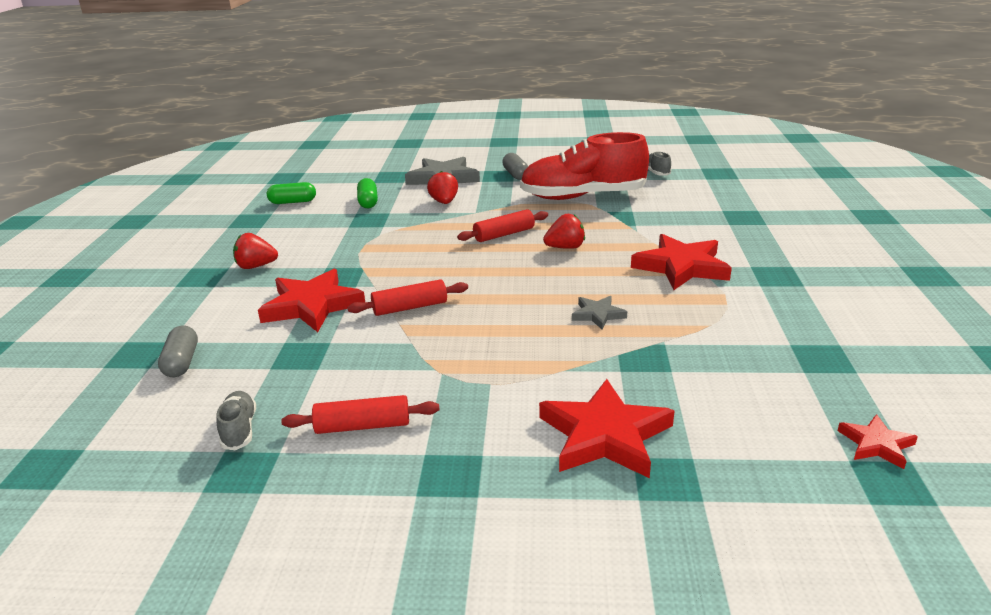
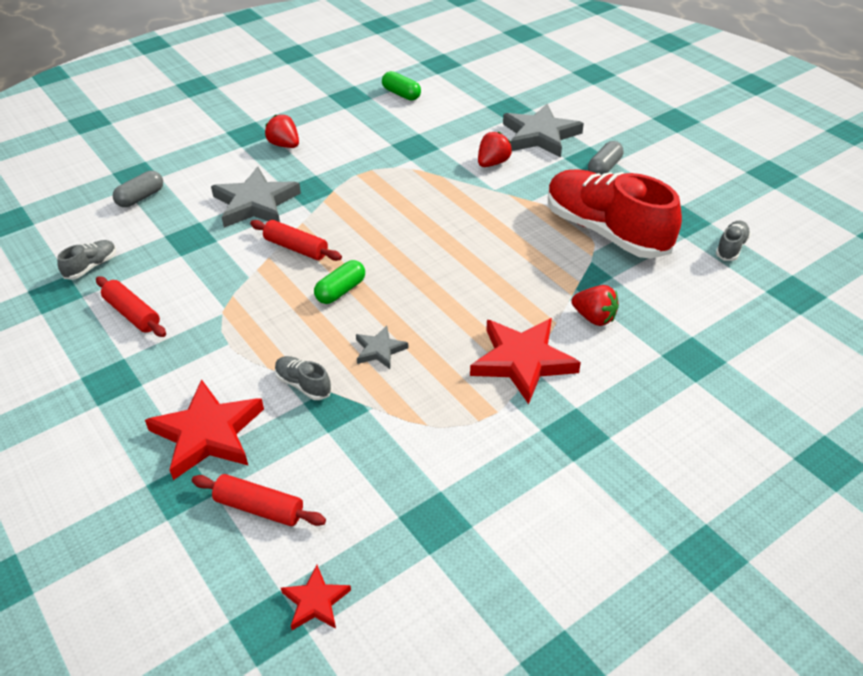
camera: 50 degrees right, 15 degrees up
(312, 306) = (255, 203): red star -> grey star
(368, 202) = (445, 127): green capsule -> green capsule (340, 291)
(504, 234) = (468, 228): red rolling pin -> red rolling pin (259, 508)
(565, 247) = (483, 274): red strawberry -> red strawberry (594, 318)
(597, 363) = (303, 385): none -> grey shoe

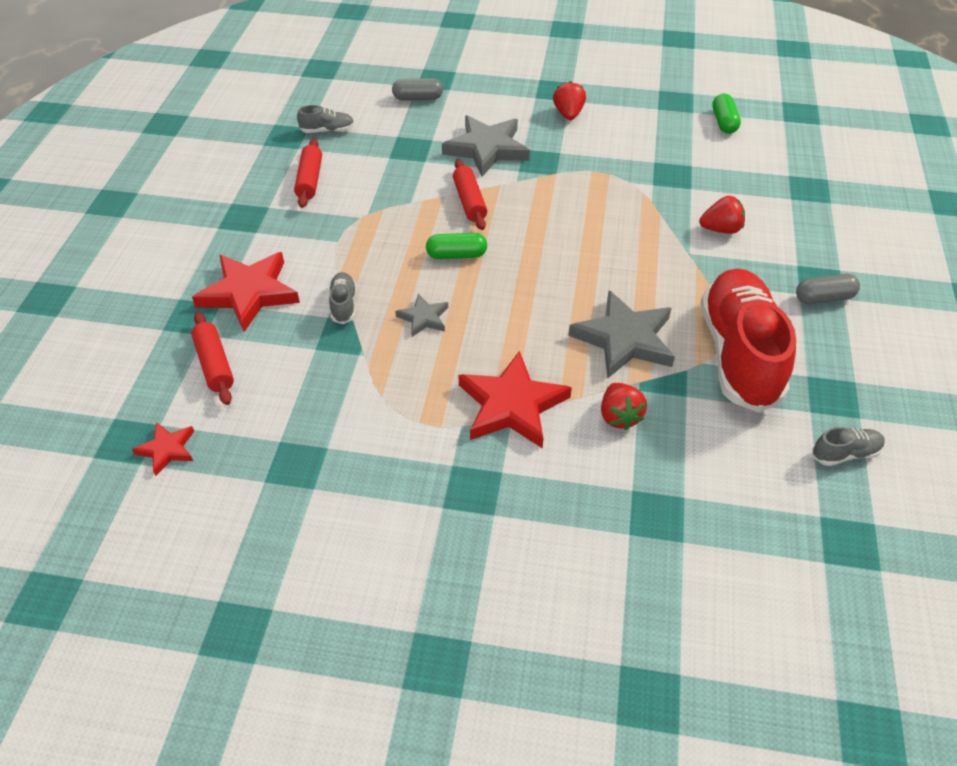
camera: 45 degrees right, 5 degrees up
(540, 135) = (803, 231): grey star -> grey star (624, 339)

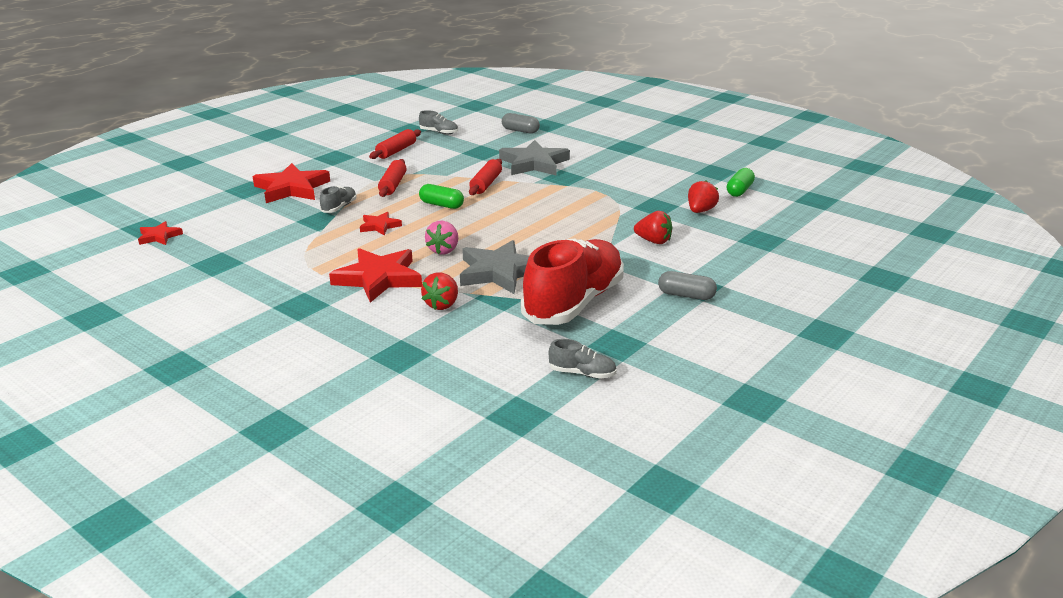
camera: 30 degrees right, 20 degrees down
(214, 364) = (231, 211): red rolling pin -> red rolling pin (392, 185)
(423, 318) = (379, 226): grey star -> red star
(534, 329) = (443, 250): none -> pink strawberry
(568, 114) = (619, 160): red strawberry -> red strawberry (700, 211)

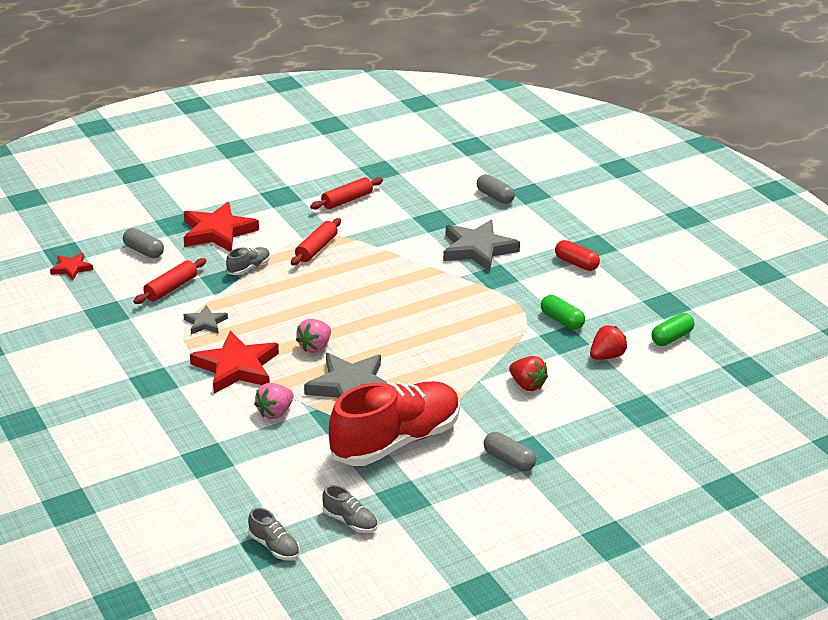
camera: 20 degrees right, 5 degrees up
(227, 212) = (144, 251): none -> grey capsule
(324, 252) = (205, 323): none -> grey star
(379, 226) = (273, 301): red star -> none
(439, 132) = (406, 181): grey shoe -> grey shoe (274, 546)
(441, 205) = (348, 287): green capsule -> green capsule (562, 320)
(442, 305) = (275, 412): red strawberry -> pink strawberry
(486, 184) = (409, 268): red rolling pin -> red rolling pin (171, 288)
(622, 159) = (576, 263): none -> red capsule

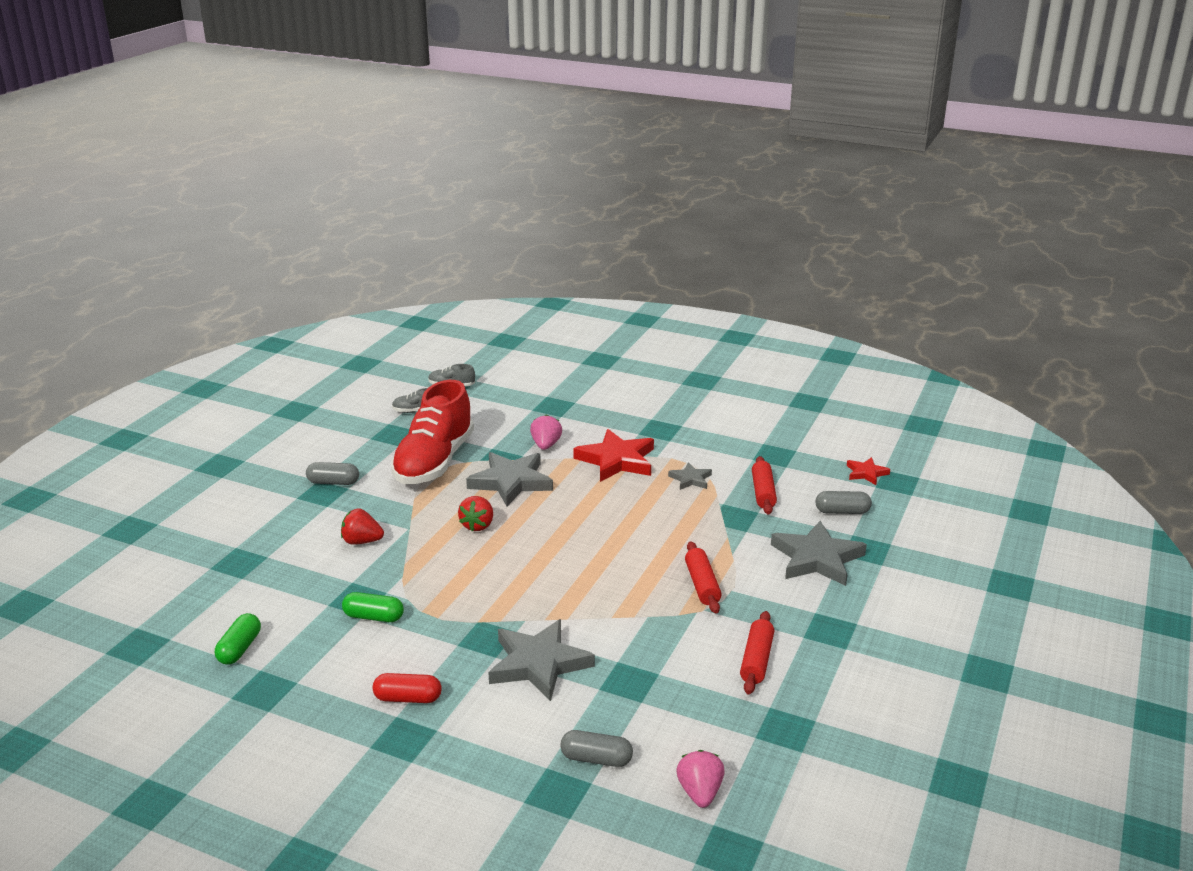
camera: 145 degrees right, 5 degrees down
(217, 232) = (817, 558): red star -> grey star
(249, 268) = (731, 537): grey shoe -> none
(315, 347) = (577, 498): pink strawberry -> pink strawberry (700, 792)
(606, 356) = (301, 598): red strawberry -> red strawberry (478, 525)

